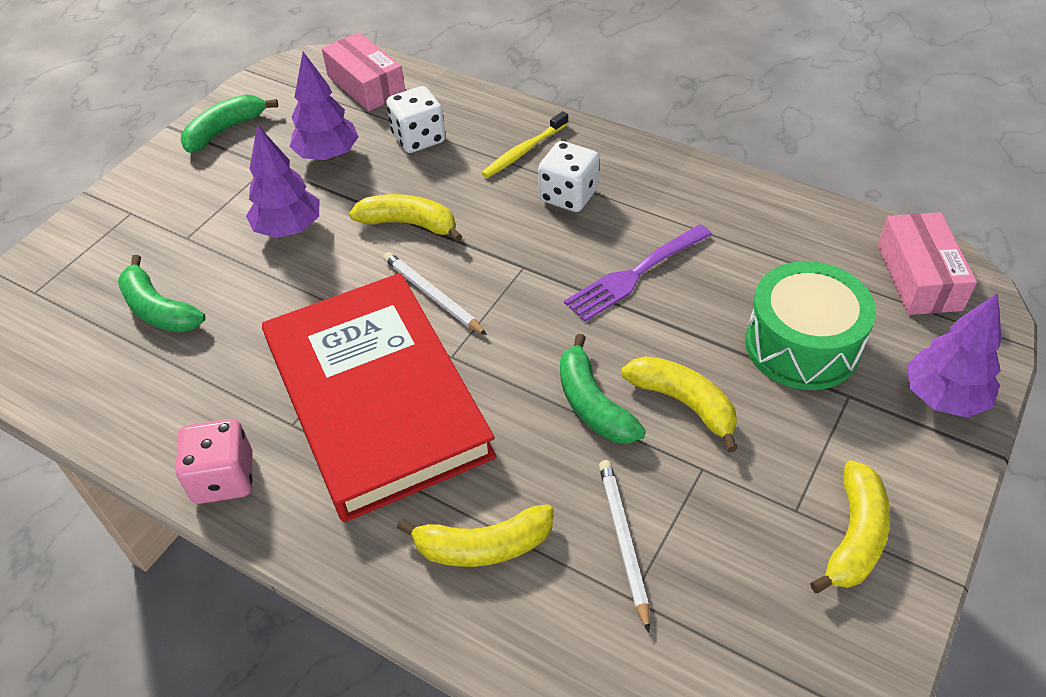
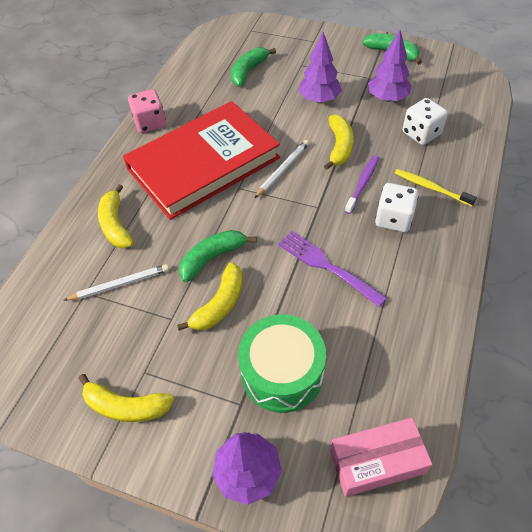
camera: 80 degrees right, 5 degrees up
(366, 85) = (464, 97): pink box -> none
(493, 213) = (363, 183): none -> purple toothbrush

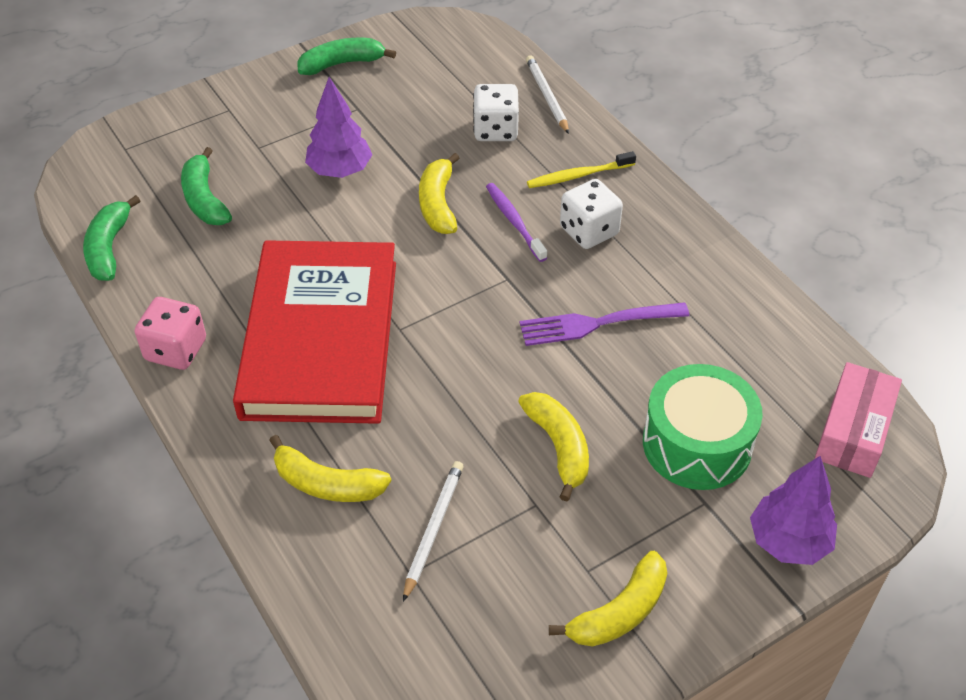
camera: 55 degrees left, 5 degrees down
(213, 258) = (484, 415): green banana -> green banana (109, 248)
(283, 170) = (417, 273): white pencil -> white pencil (547, 96)
(339, 147) = (438, 204): yellow banana -> yellow banana turned 135 degrees counterclockwise
(387, 98) = (410, 117): purple tree -> none

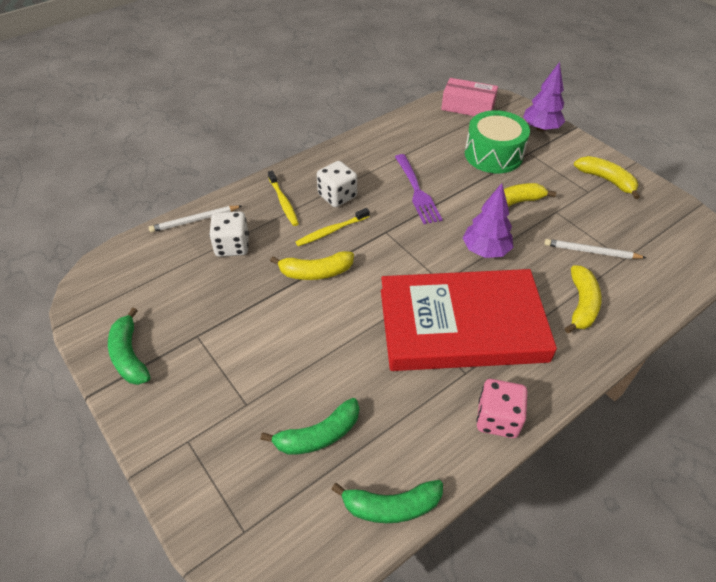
camera: 95 degrees left, 0 degrees up
(340, 171) = (279, 337): purple tree -> purple tree (485, 250)
(514, 221) = (331, 231): purple toothbrush -> yellow toothbrush

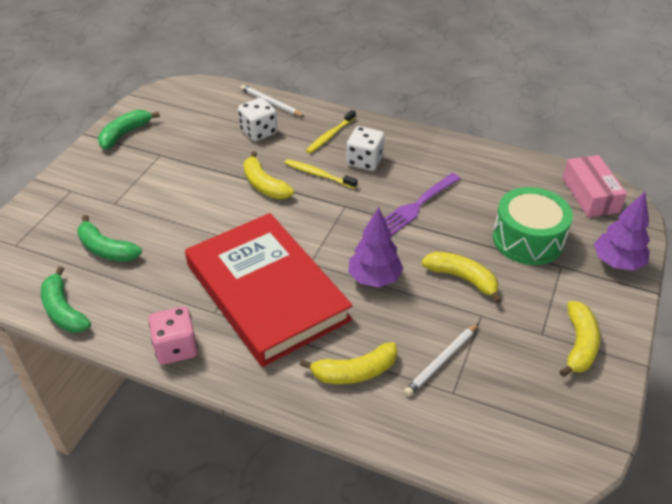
camera: 60 degrees right, 5 degrees down
(591, 251) = (441, 361): white pencil -> white pencil turned 120 degrees counterclockwise

